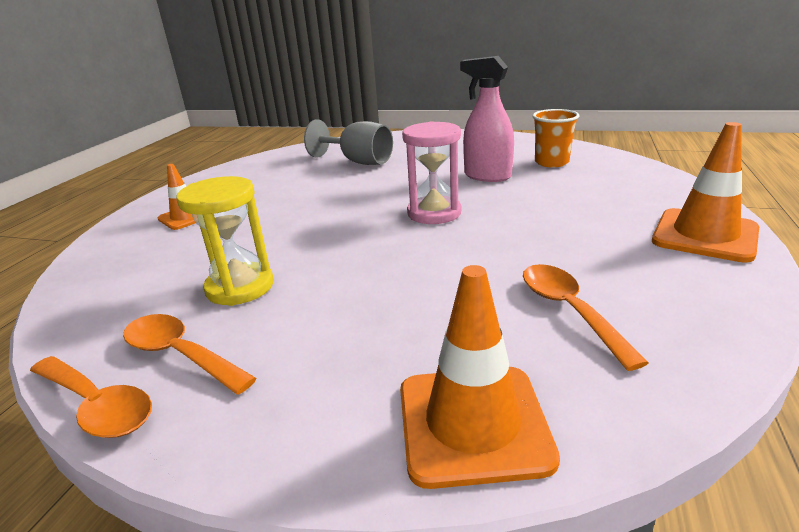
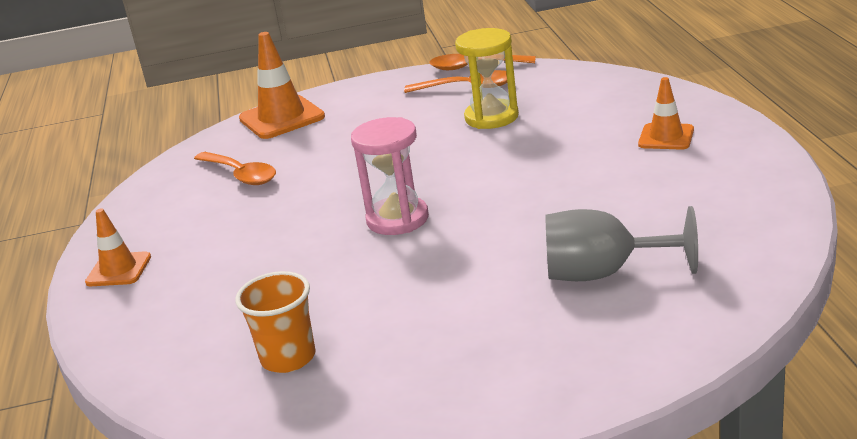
camera: 155 degrees right, 0 degrees up
(487, 176) = (373, 297): pink spray bottle -> none
(704, 235) = (118, 270): orange traffic cone -> orange traffic cone, size x0.62

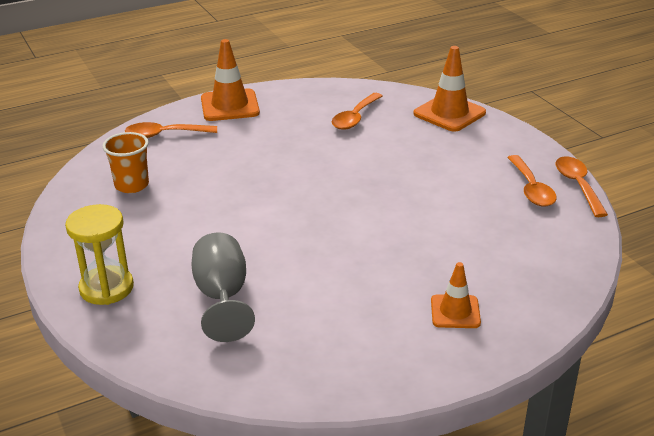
camera: 70 degrees right, 5 degrees up
(118, 270) = (230, 106): orange traffic cone -> orange traffic cone, size x1.62
(156, 330) = (164, 135): none -> orange spoon
(397, 219) = (296, 194): pink hourglass -> none
(491, 117) = (474, 210): yellow hourglass -> yellow hourglass (106, 288)

